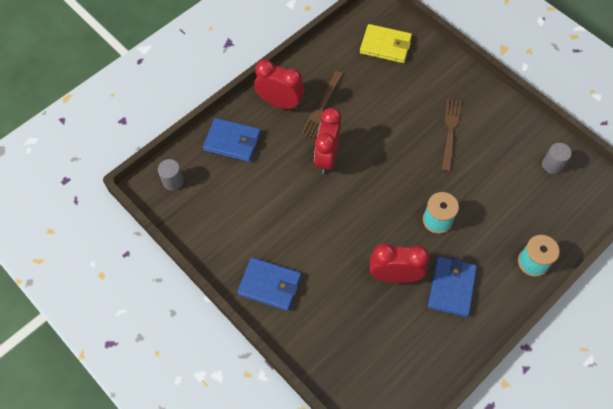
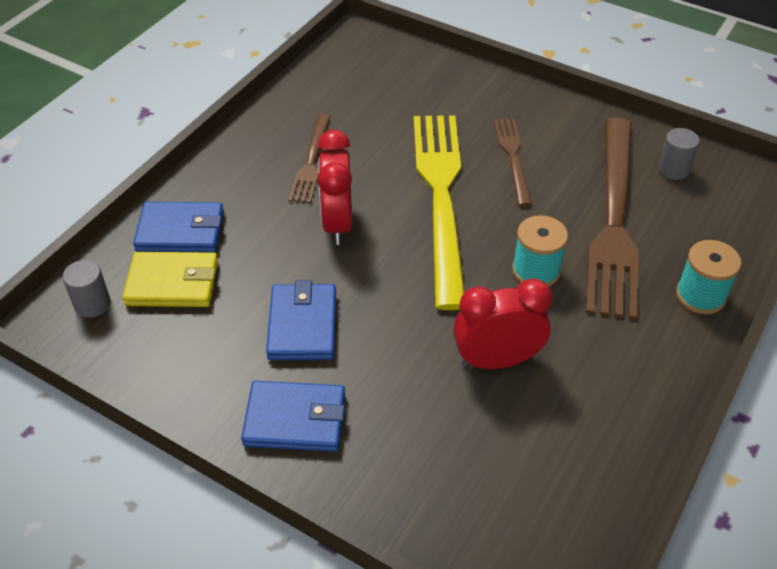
camera: 15 degrees left, 15 degrees down
(280, 103) = (244, 168): red clock -> none
(385, 46) = (382, 74): yellow wallet -> yellow wallet (173, 283)
(395, 152) = (441, 197): none -> yellow fork
(451, 287) = (592, 356): blue wallet -> blue wallet (302, 325)
(498, 195) = (614, 220): none -> brown fork

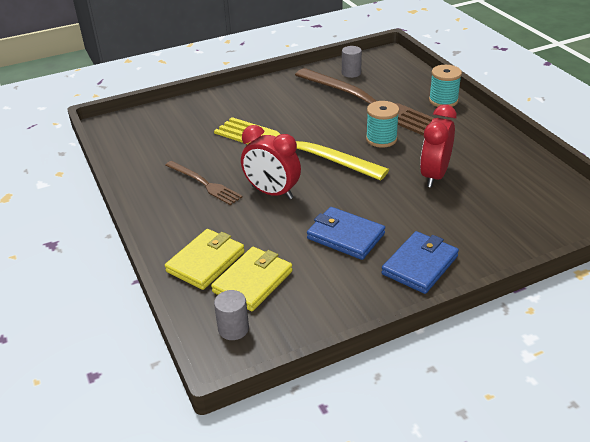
camera: 55 degrees left, 10 degrees down
(181, 231) = (206, 262): blue wallet -> yellow wallet
(513, 157) = (287, 113): brown fork -> none

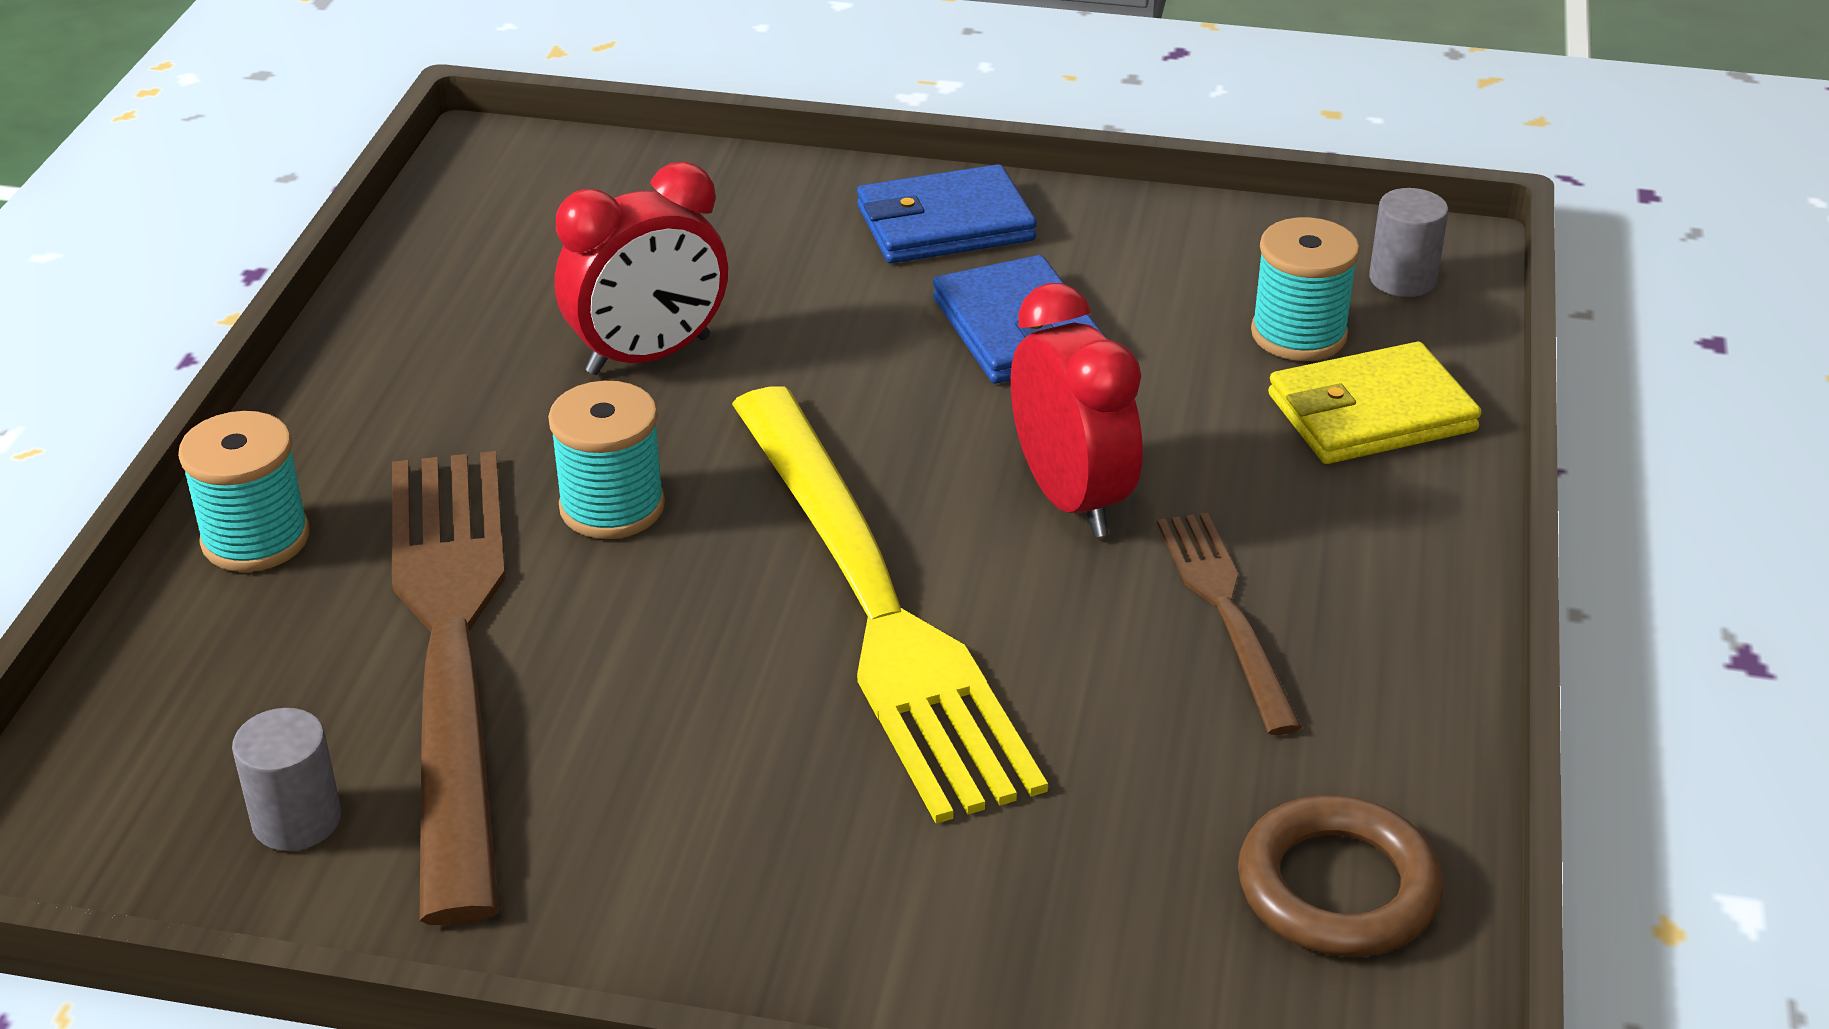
camera: 145 degrees left, 0 degrees up
(137, 143) = (1338, 887): none -> brown ring
(253, 281) = (1298, 334): yellow wallet -> turquoise spool

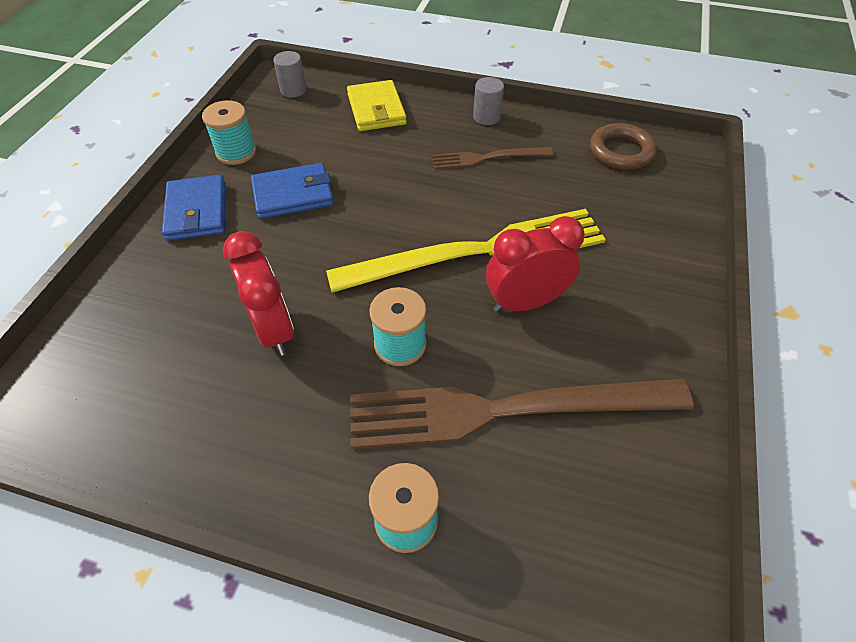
camera: 85 degrees left, 15 degrees up
(297, 820) = (631, 472): grey cylinder -> grey cylinder (486, 117)
(1071, 498) = (416, 190): red clock -> red clock (525, 302)
(1298, 334) = (321, 119): turquoise spool -> turquoise spool (236, 152)

